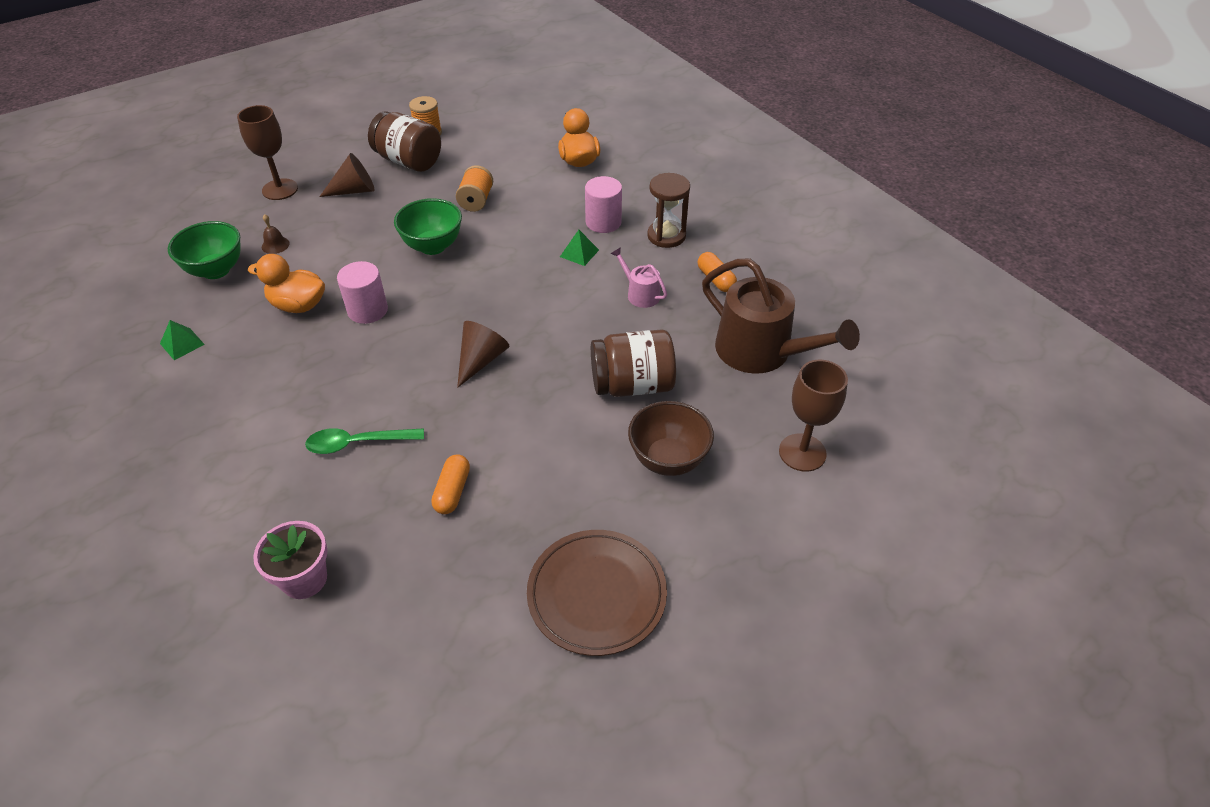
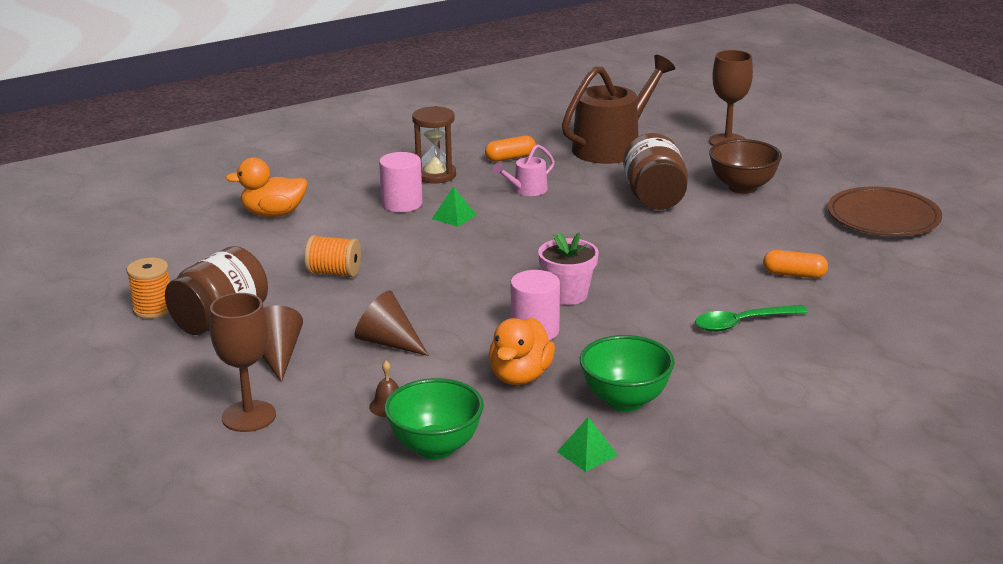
camera: 85 degrees left, 20 degrees down
(304, 579) = (910, 338): pink flower pot -> pink flower pot (567, 295)
(357, 443) = (742, 323): green spoon -> green spoon turned 75 degrees clockwise
(433, 246) = (420, 296): green bowl -> green bowl (625, 400)
(481, 360) = (620, 265): brown cone -> brown cone (388, 342)

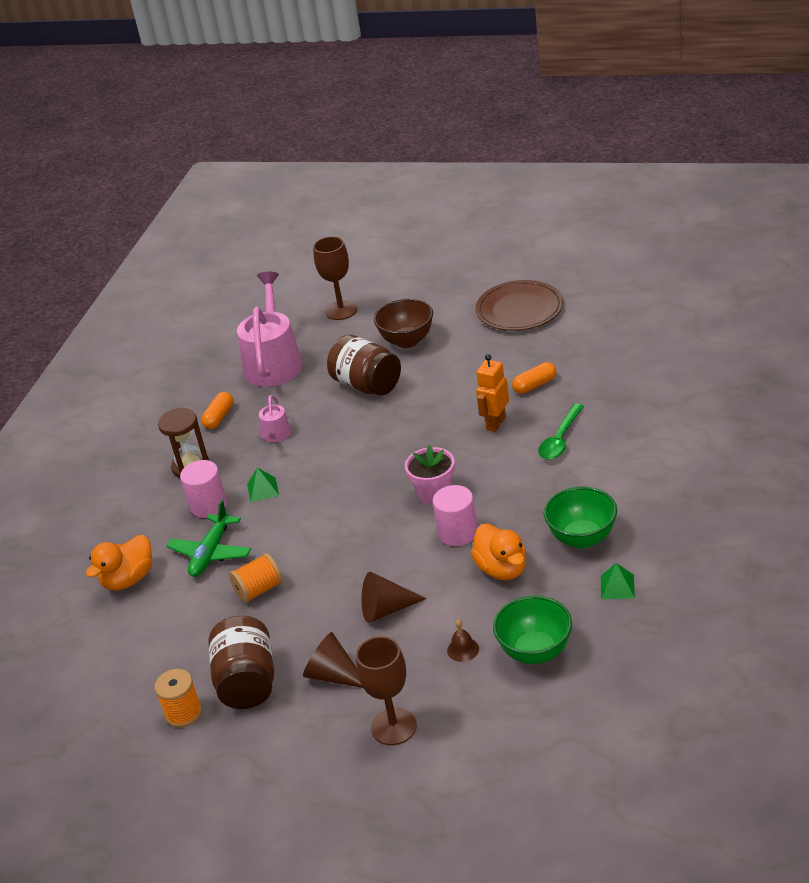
camera: 40 degrees left, 10 degrees up
(348, 231) = (211, 553): none -> green plane
(612, 147) = (273, 363): brown watering can -> pink watering can
(708, 280) = (495, 423): none -> orange robot

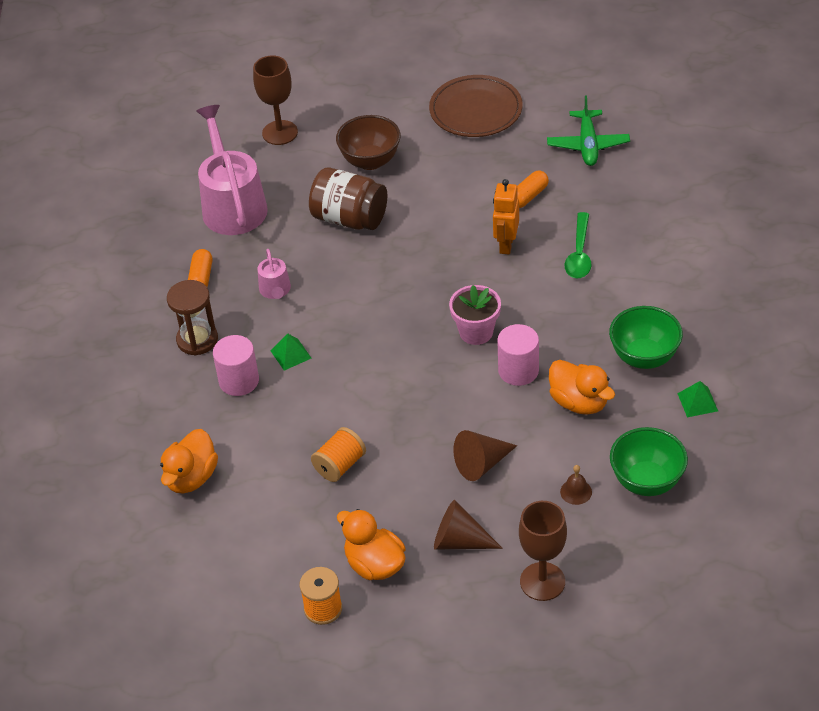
camera: 20 degrees left, 10 degrees up
(211, 553) = (268, 434): green plane -> green plane (588, 145)
(247, 682) = (374, 564): brown jar -> orange duck

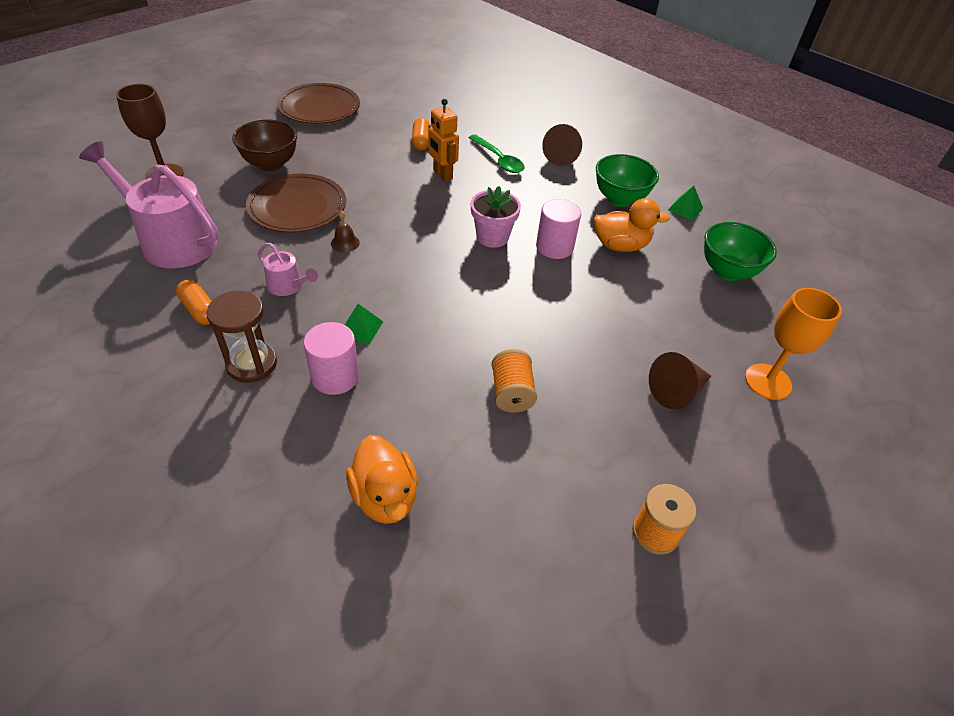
camera: 50 degrees left, 0 degrees up
(349, 218) = (297, 207): brown jar -> brown plate
(374, 564) = (643, 458): orange duck -> none
(481, 464) = (614, 324): brown cone -> brown cone (561, 156)
(542, 581) = (768, 381): brown goblet -> orange goblet
(576, 491) = (698, 304): brown bell -> brown bell (345, 243)
(588, 145) = (423, 101): green plane -> none

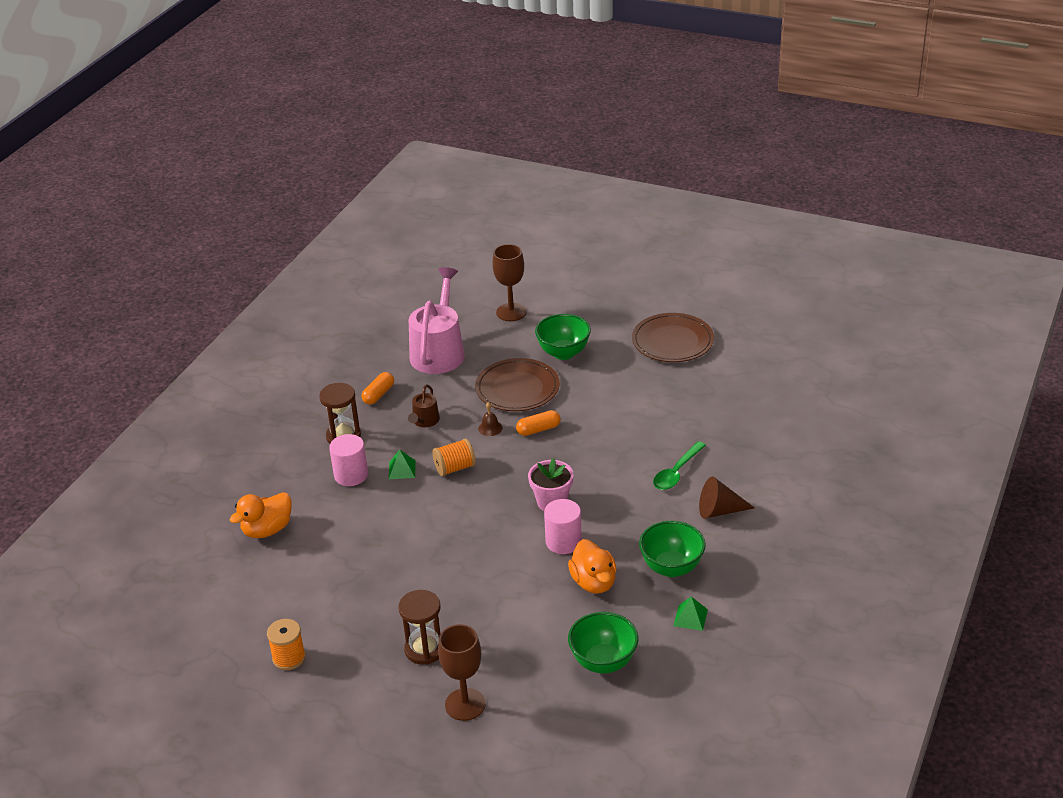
camera: 75 degrees right, 10 degrees down
(271, 164) = (563, 353): brown bowl -> green bowl
(288, 286) = (424, 421): pink watering can -> brown watering can
(421, 141) = (667, 417): orange capsule -> orange capsule (538, 430)
(442, 175) = (623, 446): orange robot -> none
(511, 393) = (378, 561): orange spool -> orange spool (455, 468)
(676, 391) = (424, 649): brown cone -> brown hourglass
(768, 381) = (465, 704): orange goblet -> brown goblet

